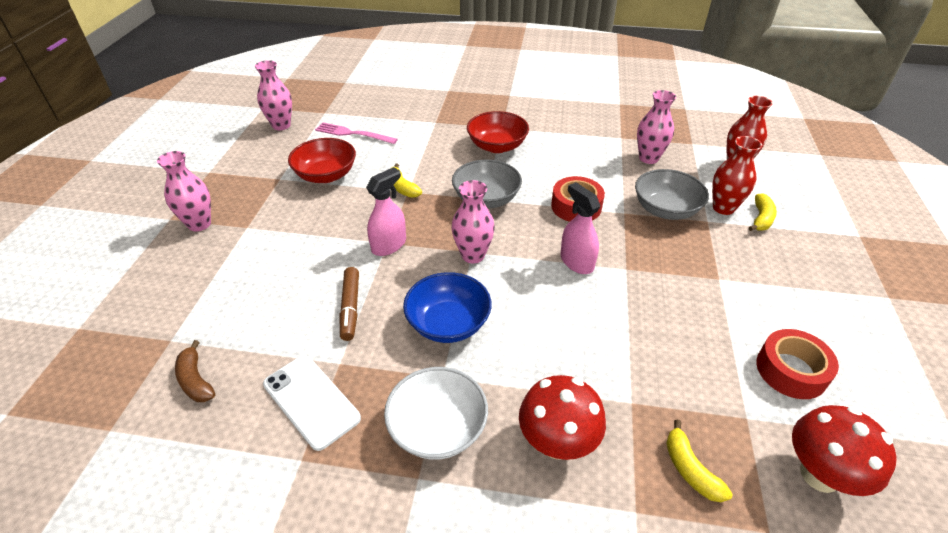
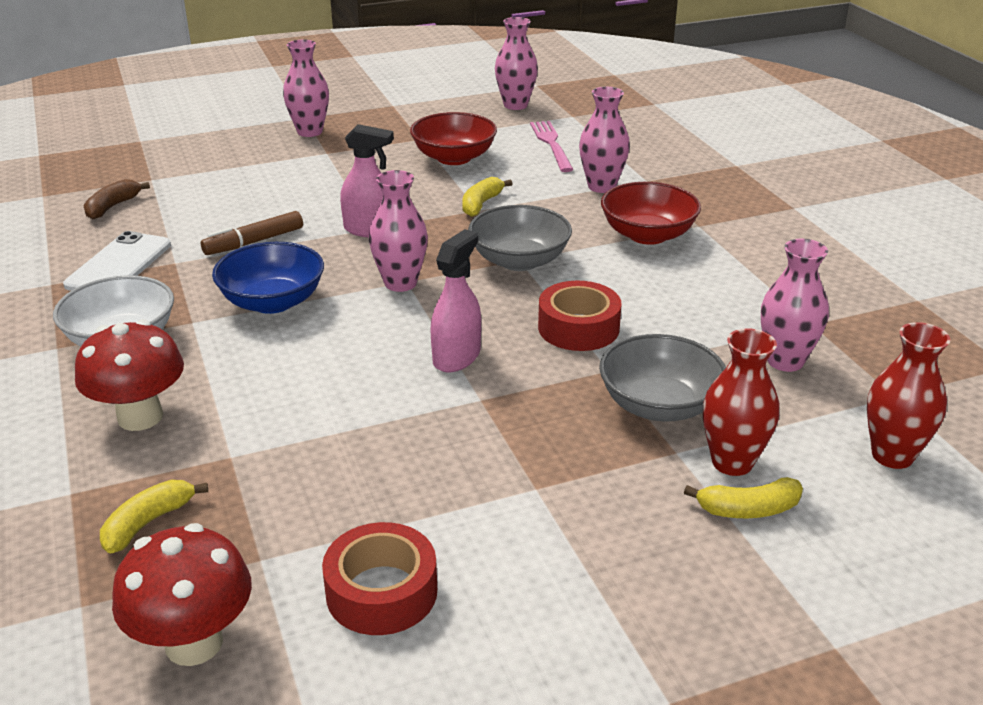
camera: 60 degrees right, 10 degrees down
(427, 138) = (601, 186): none -> pink vase

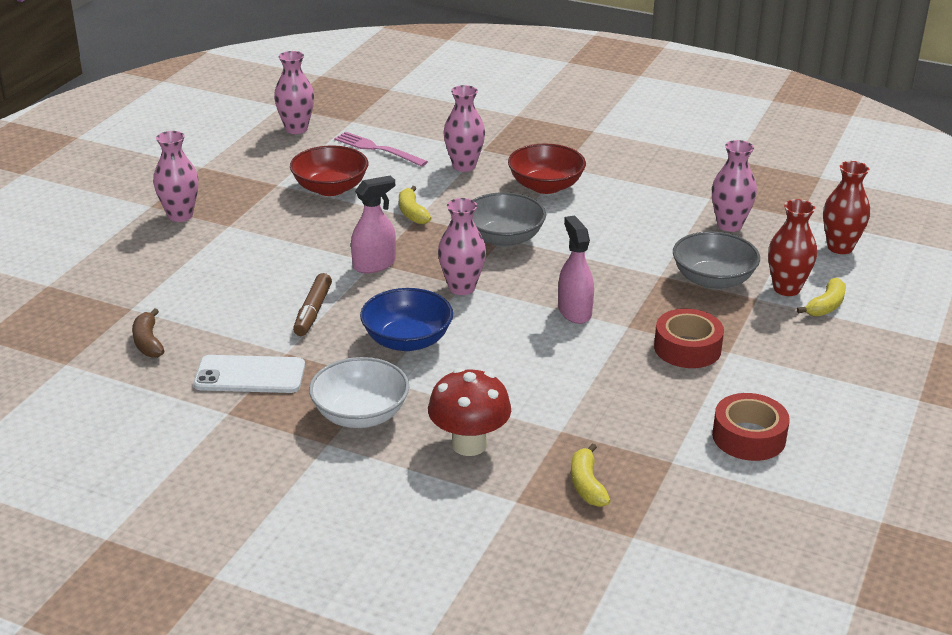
camera: 45 degrees left, 0 degrees up
(119, 265) = (250, 375): white phone -> white phone turned 60 degrees counterclockwise
(194, 643) = (714, 511): red mushroom -> none
(578, 328) = (606, 261): red tape -> red tape (687, 348)

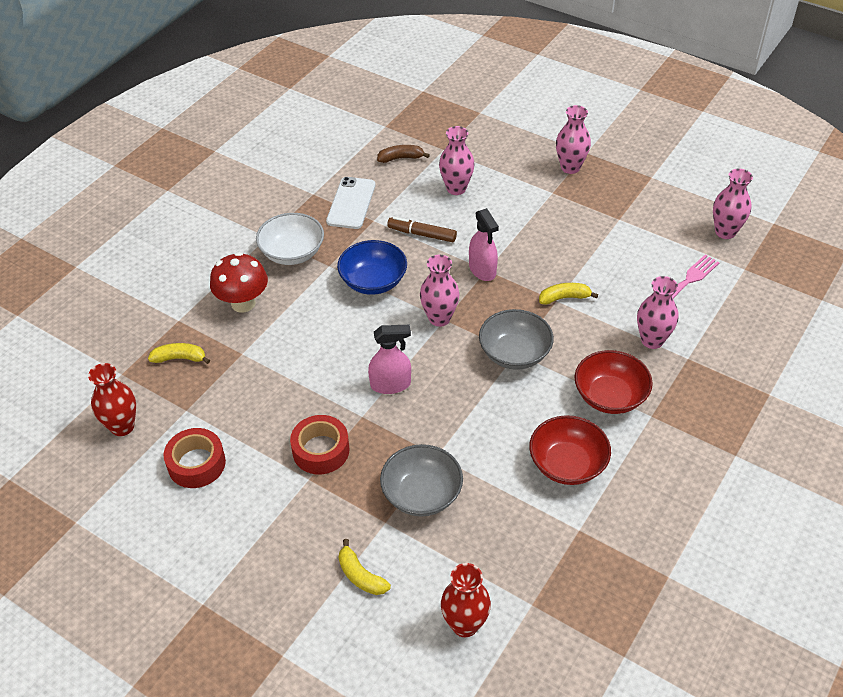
camera: 100 degrees right, 15 degrees up
(330, 188) = (611, 250): red bowl -> red bowl (567, 464)
(729, 225) = (521, 533): pink vase -> pink vase (456, 188)
(786, 289) = (396, 551): red vase -> red vase (122, 426)

